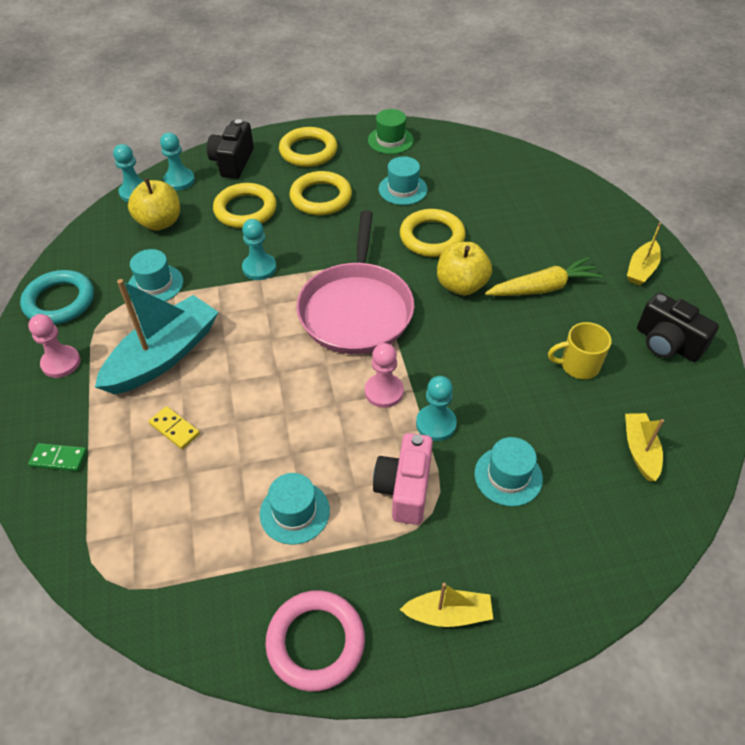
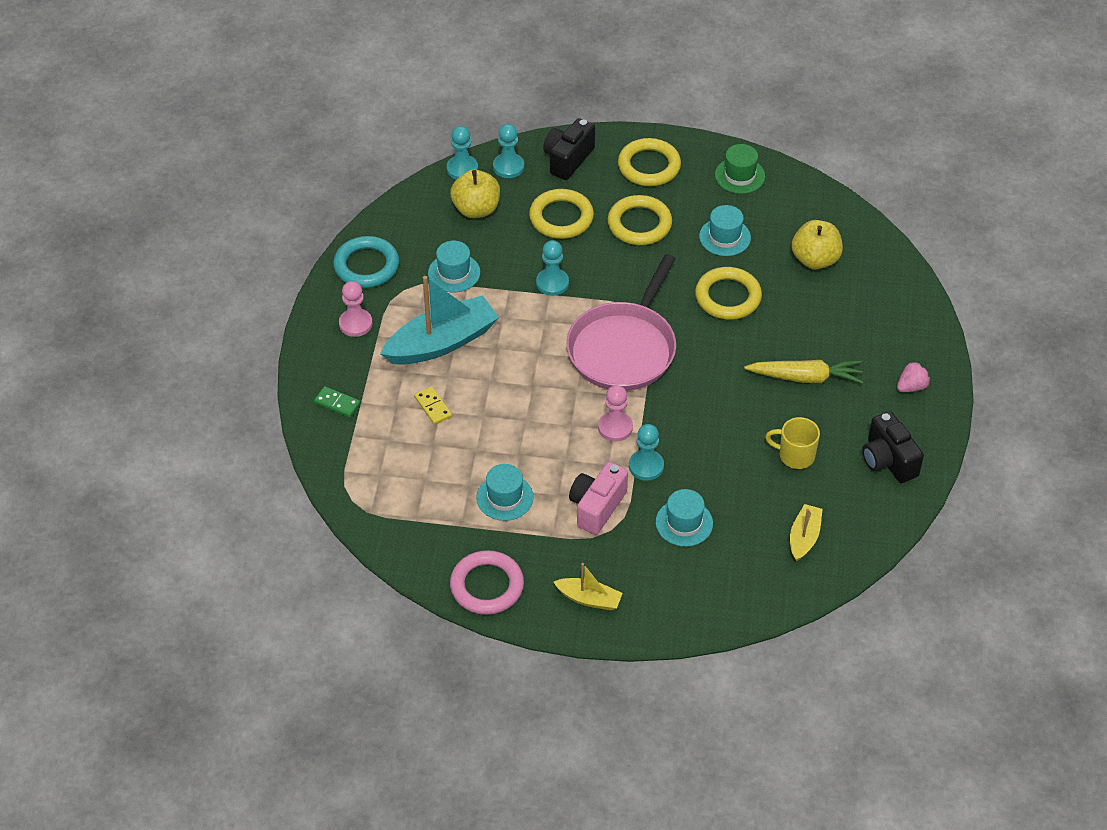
camera: 20 degrees right, 0 degrees up
(461, 285) = (731, 353): yellow apple -> yellow apple (815, 259)
(641, 269) = (911, 386): yellow boat -> pink strawberry

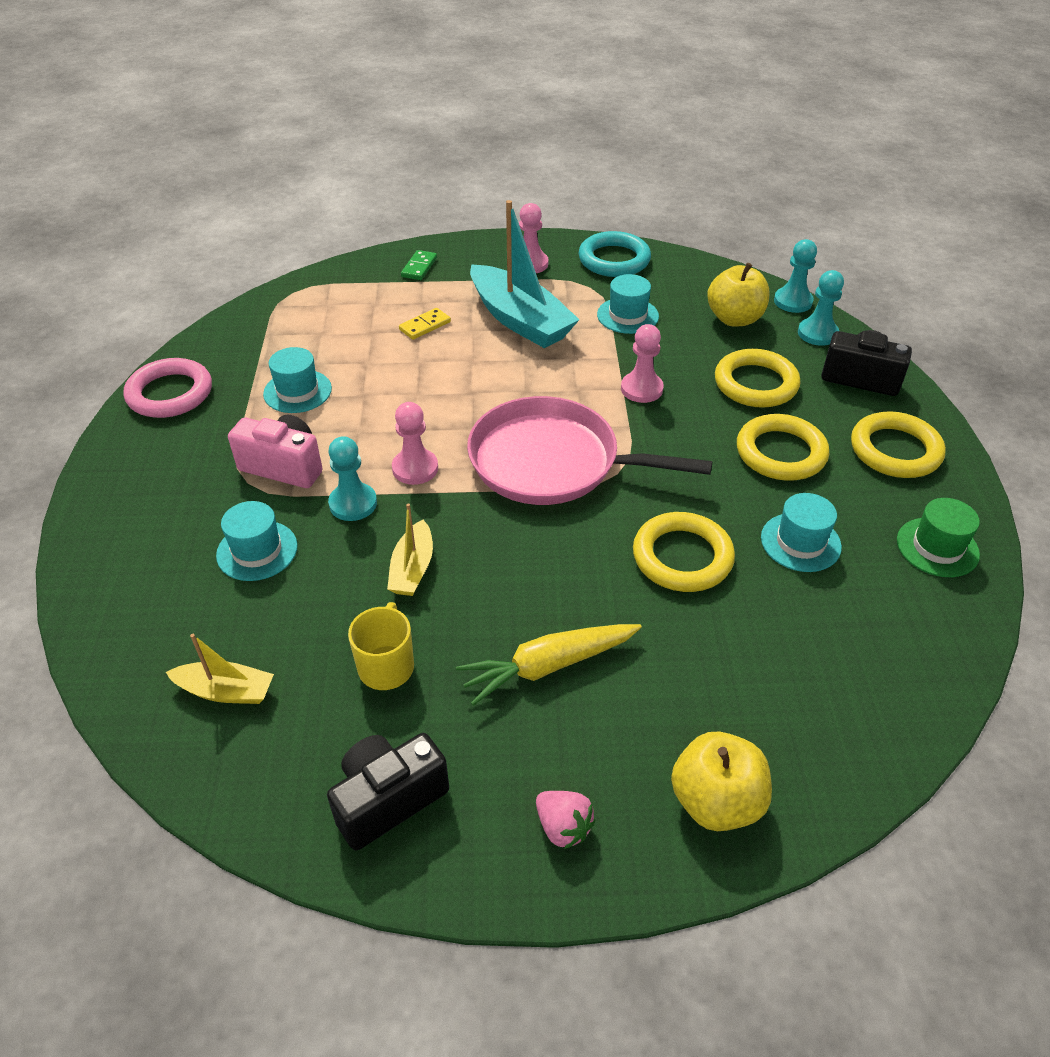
camera: 80 degrees right, 5 degrees down
(552, 283) = (641, 389): turquoise pawn -> pink pawn
(589, 599) = (140, 475): yellow boat -> yellow boat (412, 569)
(805, 377) = (548, 666): yellow carrot -> yellow carrot turned 75 degrees clockwise
(815, 259) = (806, 658): yellow apple -> yellow apple (716, 801)

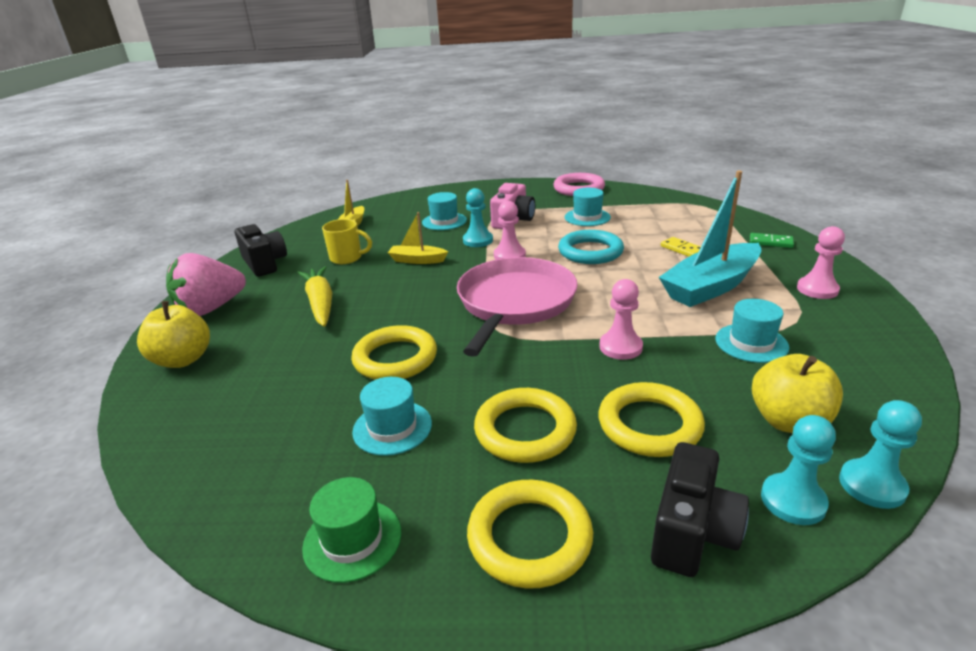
camera: 95 degrees right, 15 degrees down
(563, 827) = (211, 308): pink strawberry -> pink strawberry, size x1.99
(614, 260) = (868, 337): turquoise ring -> turquoise ring (590, 252)

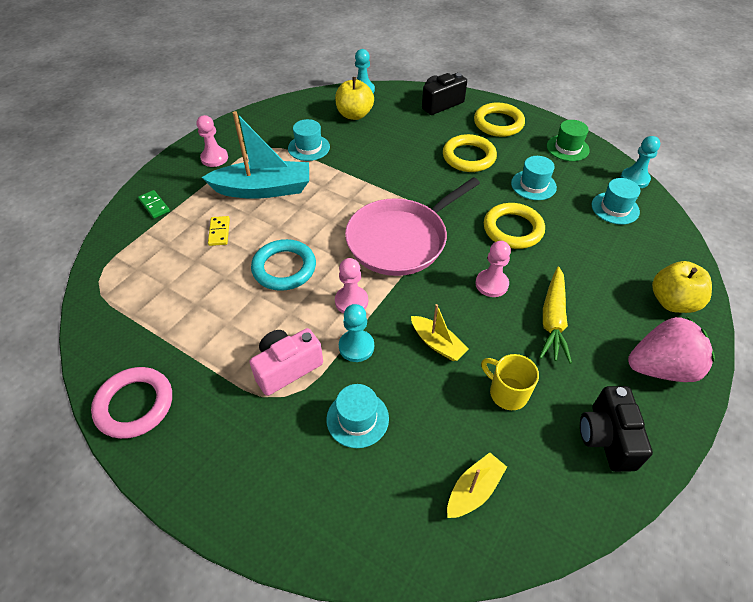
camera: 150 degrees left, 20 degrees up
(587, 217) = (215, 326): turquoise hat -> turquoise hat (615, 208)
(620, 347) = (375, 175): pink pawn -> pink pawn (491, 284)
(649, 425) = (411, 136): yellow ring -> none
(793, 501) = (395, 97): turquoise pawn -> turquoise pawn (634, 179)

